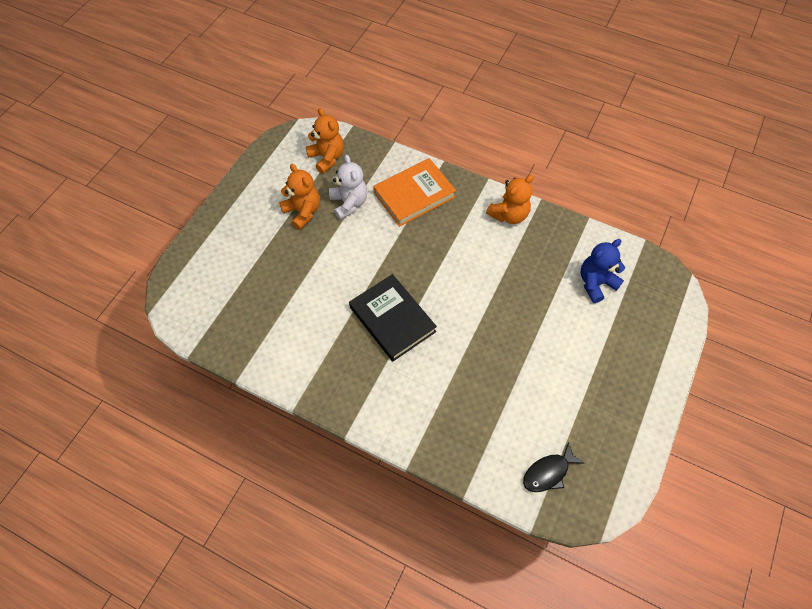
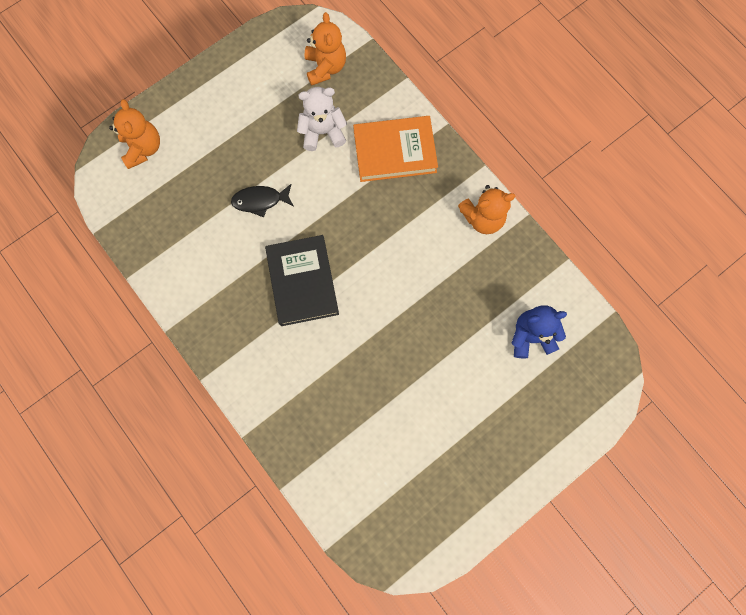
camera: 25 degrees right, 15 degrees up
(303, 212) = (271, 122): orange teddy bear -> orange teddy bear (143, 148)
(349, 203) = (322, 132): white teddy bear -> white teddy bear turned 105 degrees counterclockwise
(548, 472) = (371, 505): black fish -> black fish (260, 201)

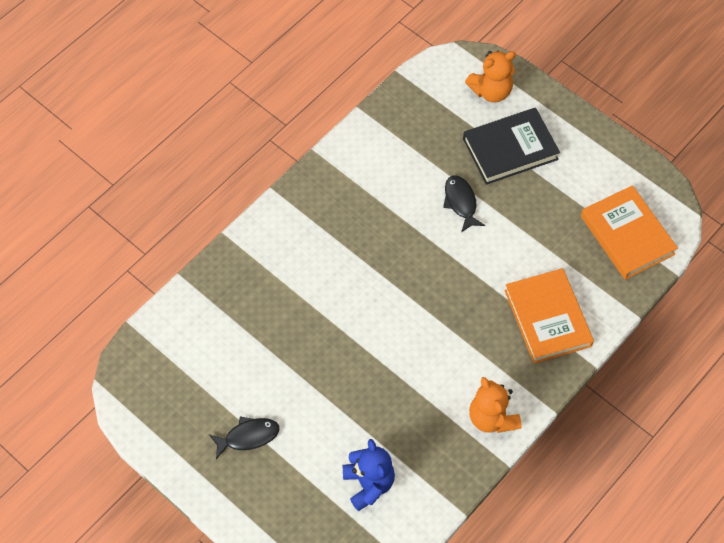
camera: 80 degrees right, 15 degrees down
(302, 282) = (383, 256): black book -> black book (510, 149)
(322, 132) = (551, 245): white teddy bear -> none
(325, 67) = (627, 235): orange teddy bear -> orange book
(469, 440) = (248, 436): none -> black fish

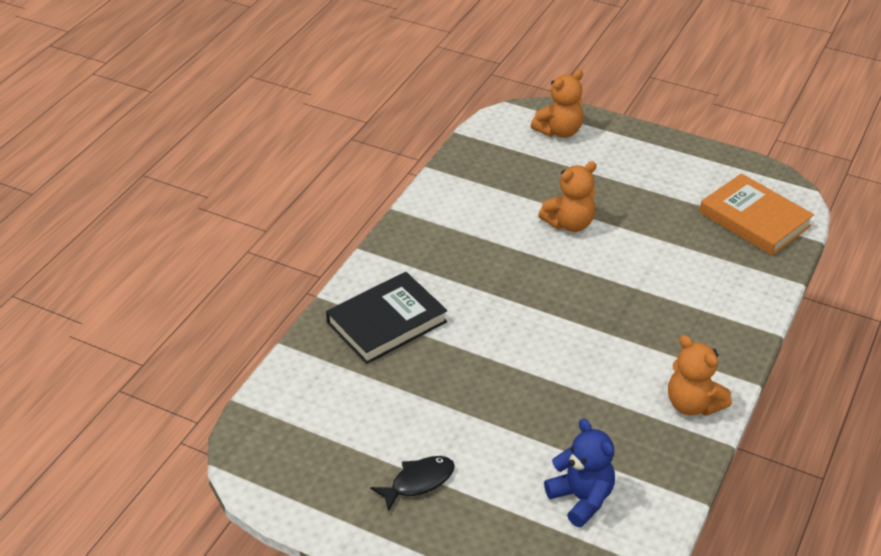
camera: 15 degrees left, 20 degrees down
(461, 202) = (569, 224): black fish -> orange teddy bear
(510, 149) = (600, 172): black book -> black book (387, 322)
(547, 318) = (708, 303): orange book -> none

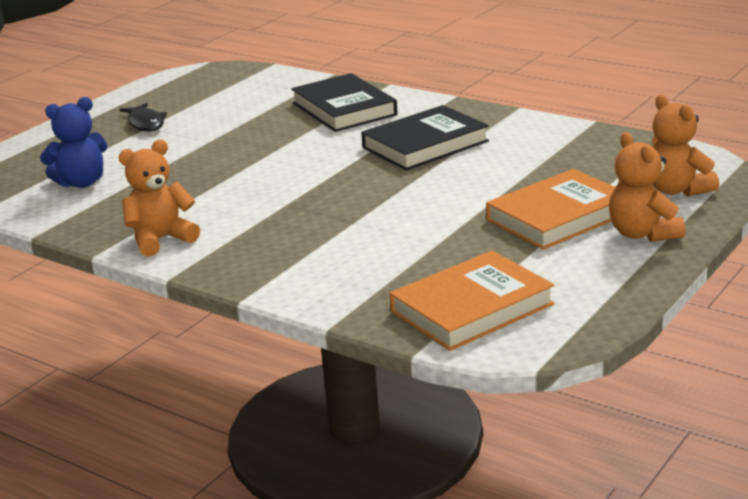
camera: 100 degrees right, 15 degrees down
(478, 260) = (425, 144): none -> black book
(569, 224) = (480, 190): orange teddy bear -> orange teddy bear (642, 234)
(610, 184) = (559, 216): none -> orange book

